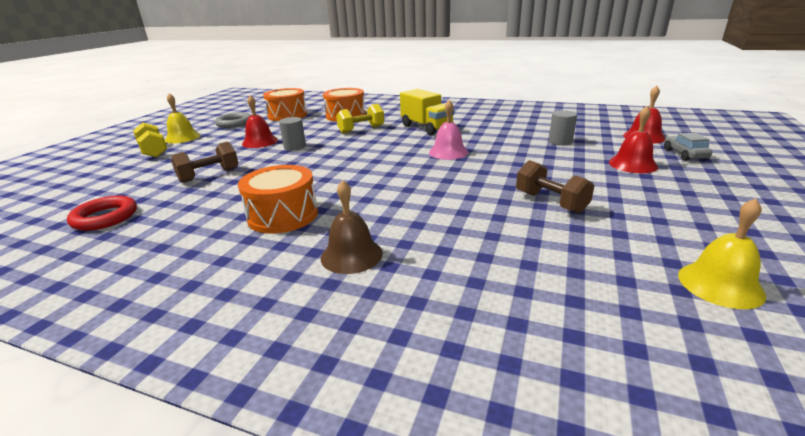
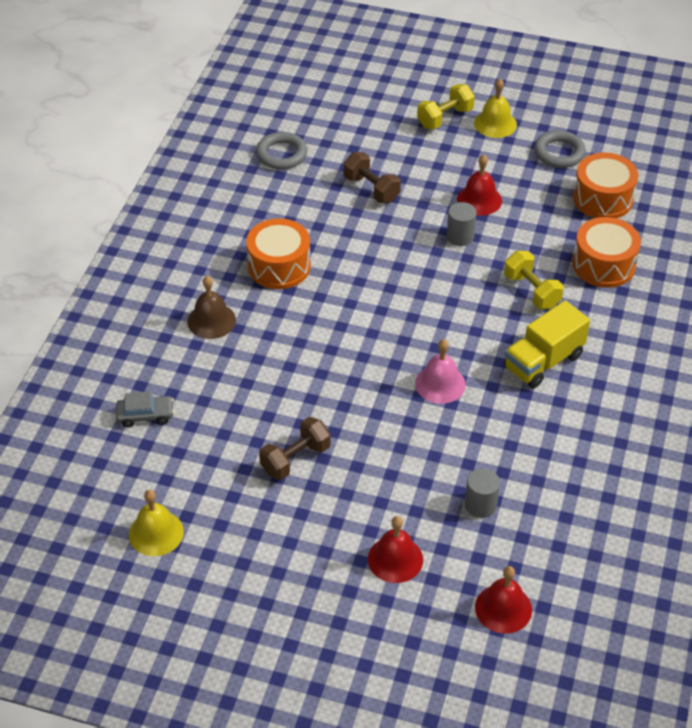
camera: 85 degrees right, 20 degrees up
(105, 217) = (281, 154): red ring -> grey ring
(684, 154) = (429, 627): grey car -> grey car (145, 415)

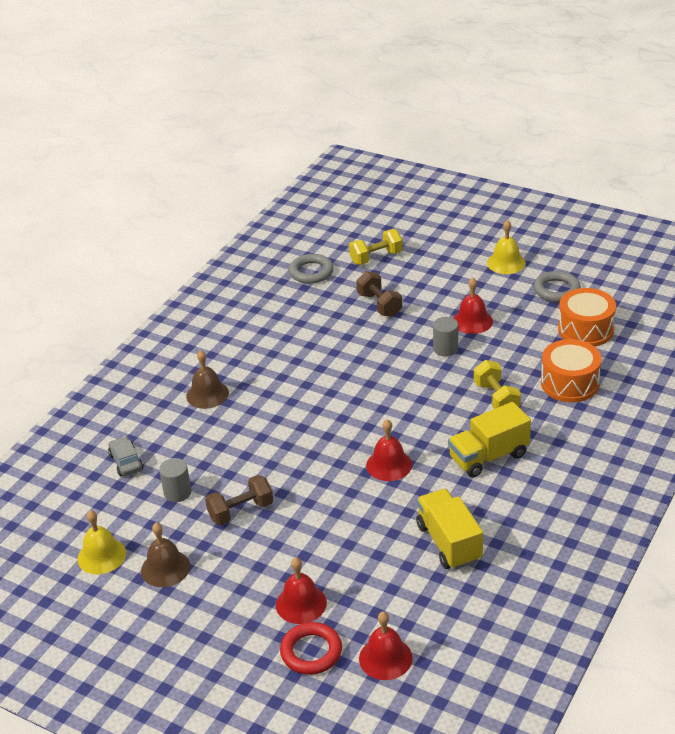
camera: 15 degrees right, 10 degrees down
(145, 415) = (126, 462): grey car -> grey car turned 120 degrees counterclockwise
(233, 538) = (165, 568): none -> brown bell
(279, 266) = (279, 358): orange drum -> none
(423, 613) = (311, 652): none -> red ring
(440, 384) = (389, 465): pink bell -> red bell
(445, 118) = (462, 255): yellow dumbbell -> yellow dumbbell (376, 257)
(480, 505) = (393, 568): grey cylinder -> grey cylinder (177, 492)
(530, 467) = (449, 543): none -> yellow truck

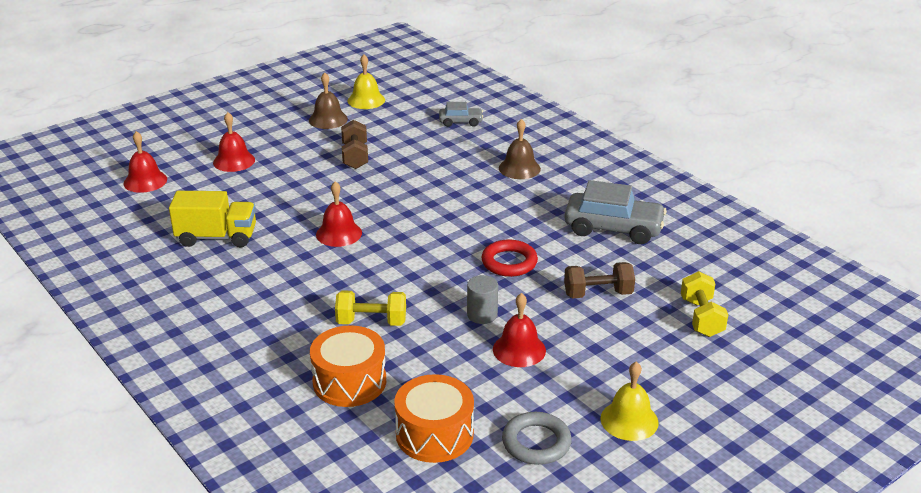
camera: 110 degrees right, 5 degrees down
(177, 492) = (403, 136): grey cylinder -> none
(282, 319) = (613, 228): none -> grey car
(311, 272) = (694, 265): grey ring -> none
(311, 652) = (187, 156): red ring -> red ring (509, 262)
(488, 456) = (293, 289): yellow truck -> none

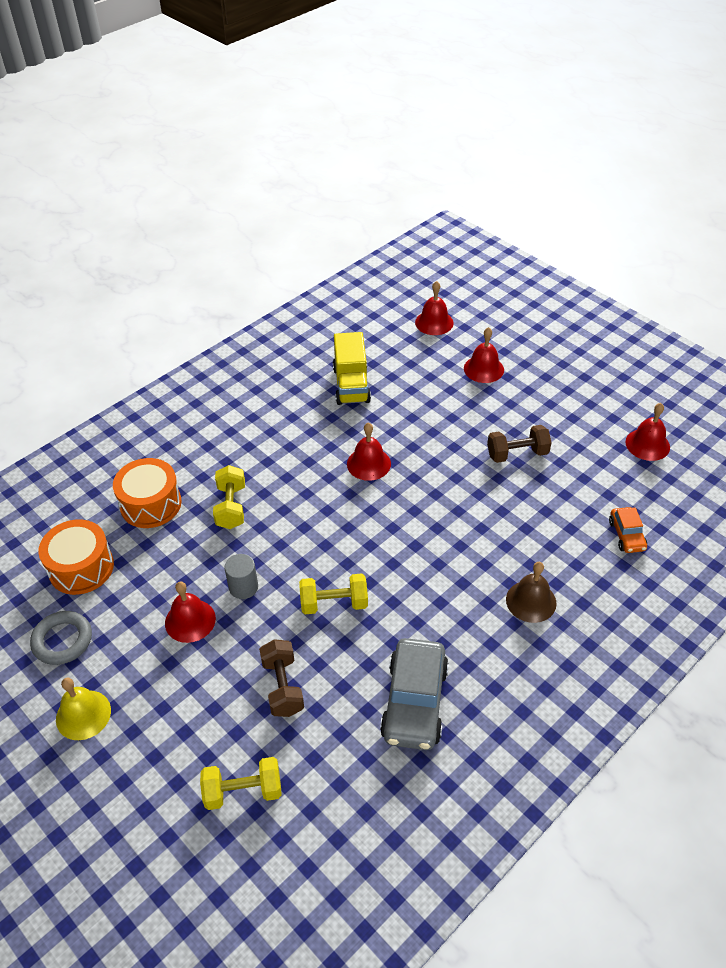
camera: 85 degrees right, 15 degrees up
(328, 119) = (590, 420): brown bell -> none
(366, 100) = (647, 444): yellow bell -> red bell
(460, 122) = (626, 535): grey car -> orange car
(509, 262) = (334, 603): red ring -> yellow dumbbell

